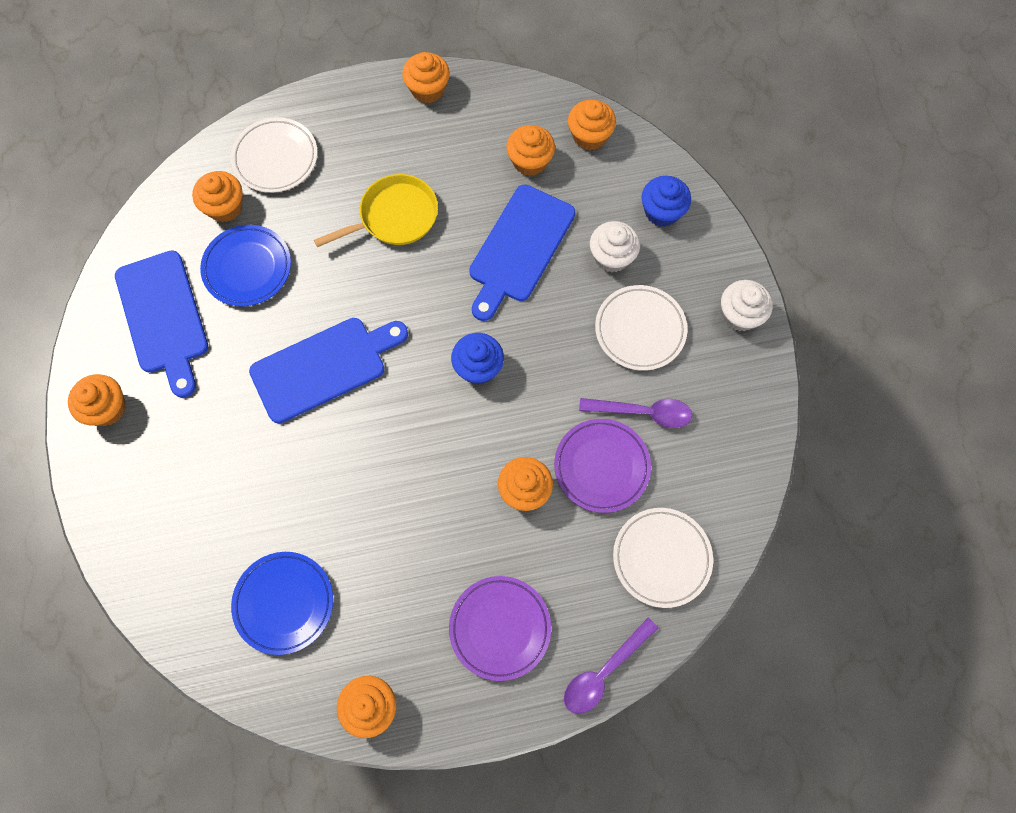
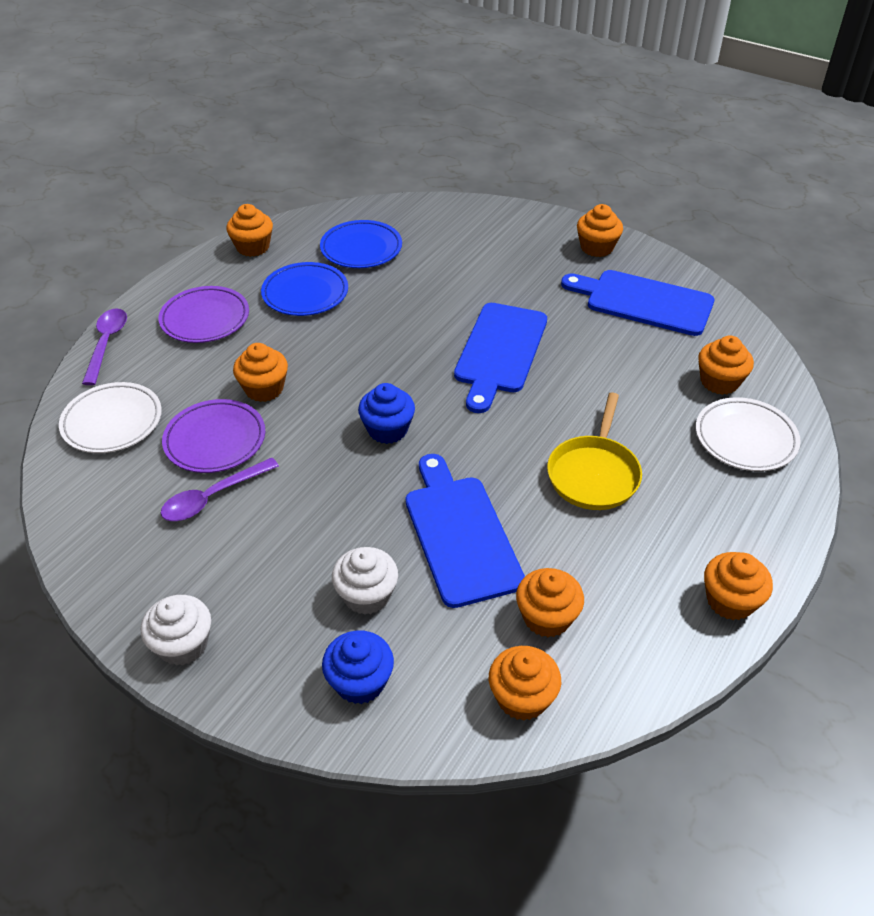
camera: 135 degrees right, 25 degrees down
(247, 268) = (640, 362): blue plate -> blue plate (305, 293)
(640, 330) = (276, 555): white plate -> none

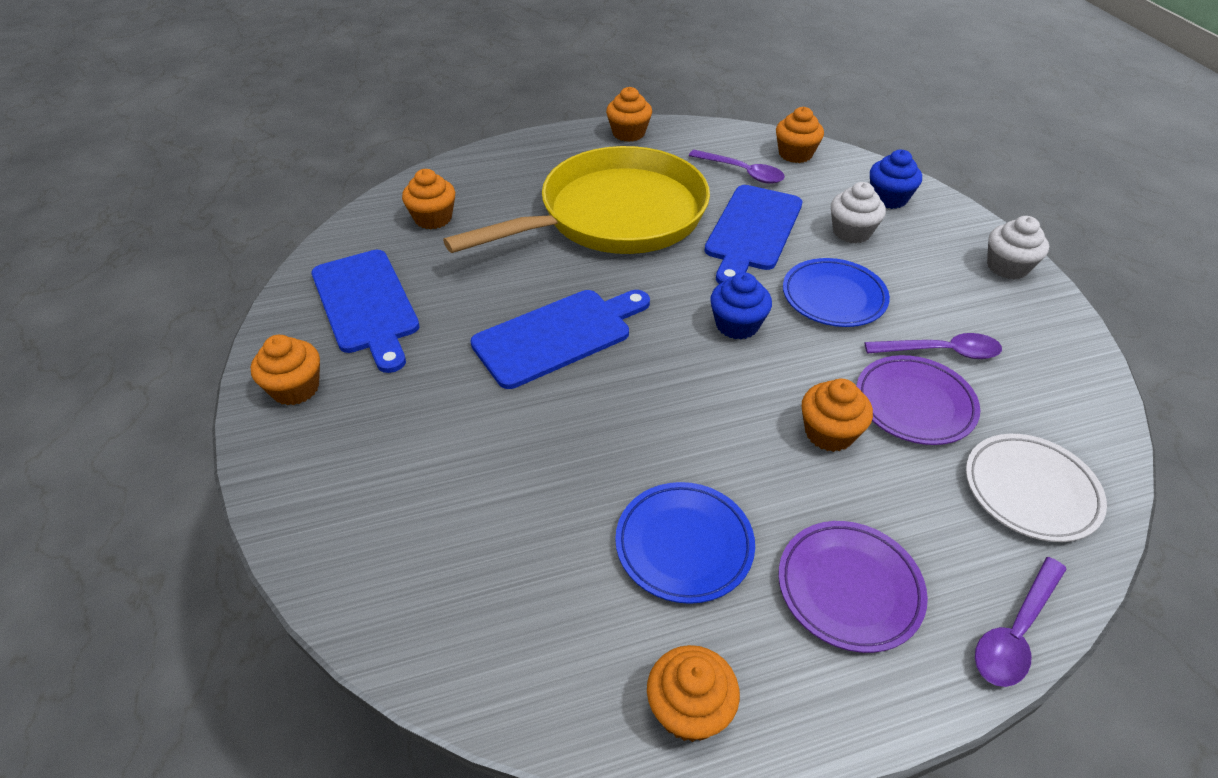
camera: 140 degrees left, 0 degrees up
(361, 249) = (539, 581): blue plate -> blue plate (833, 297)
(547, 617) = (742, 172): orange cupcake -> purple spoon
(594, 474) = (614, 216): yellow pan -> yellow pan, size x2.01
(745, 438) = (484, 183): white plate -> none

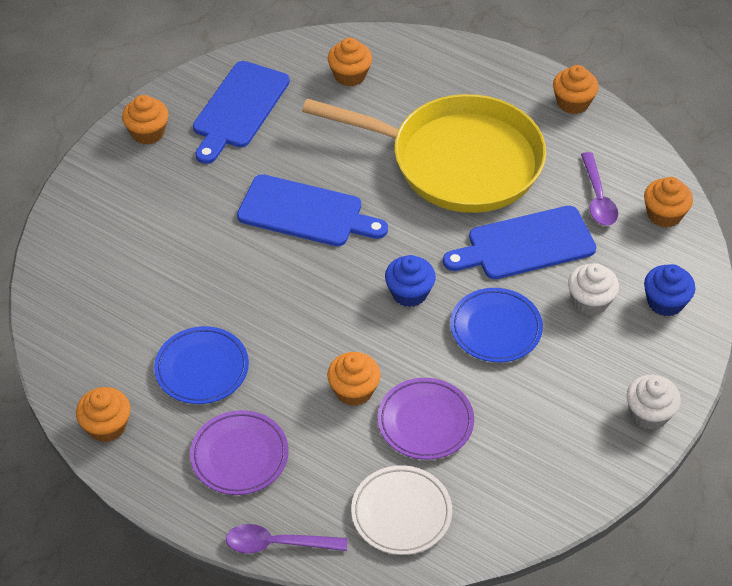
camera: 50 degrees right, 5 degrees up
(941, 352) = (496, 414): purple spoon -> none

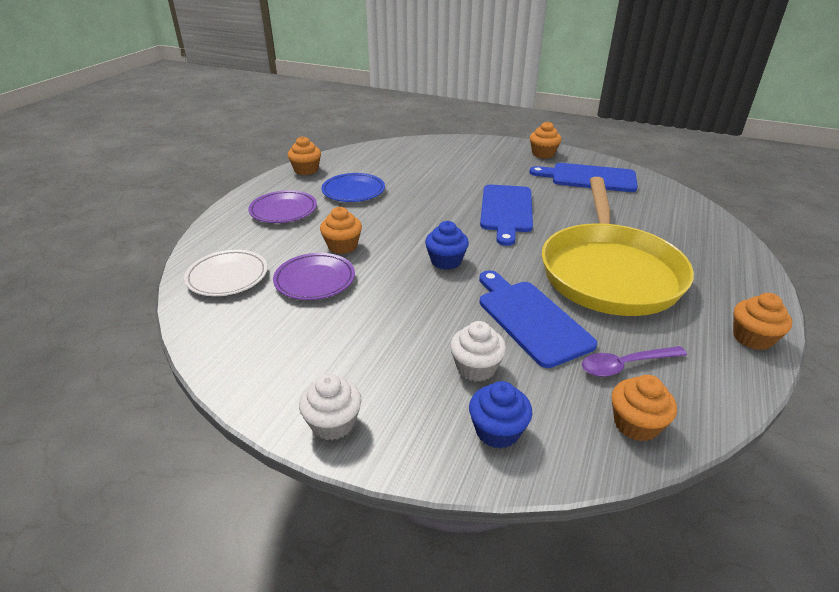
camera: 80 degrees right, 15 degrees down
(277, 544) = (211, 230): purple spoon -> none
(350, 75) = (664, 214): orange cupcake -> none
(496, 328) = (421, 308): blue plate -> none

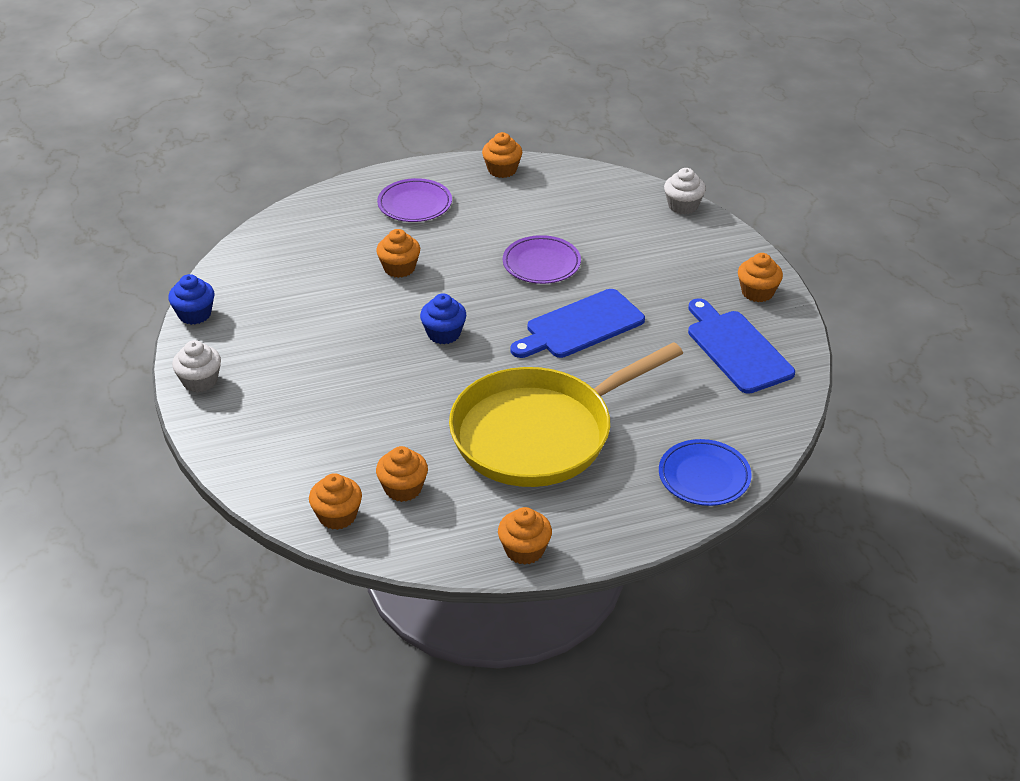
camera: 50 degrees right, 5 degrees up
(227, 277) = (291, 241): white plate -> none
(315, 280) = (336, 283): purple plate -> purple plate (541, 264)
(353, 191) = (498, 219): blue plate -> blue plate (704, 477)
(476, 368) = (319, 415): white cupcake -> white cupcake (683, 206)
(497, 431) = (264, 454): blue cupcake -> blue cupcake (194, 314)
(530, 319) = (411, 416): blue cutting board -> none
(625, 365) = (403, 488): purple spoon -> orange cupcake

